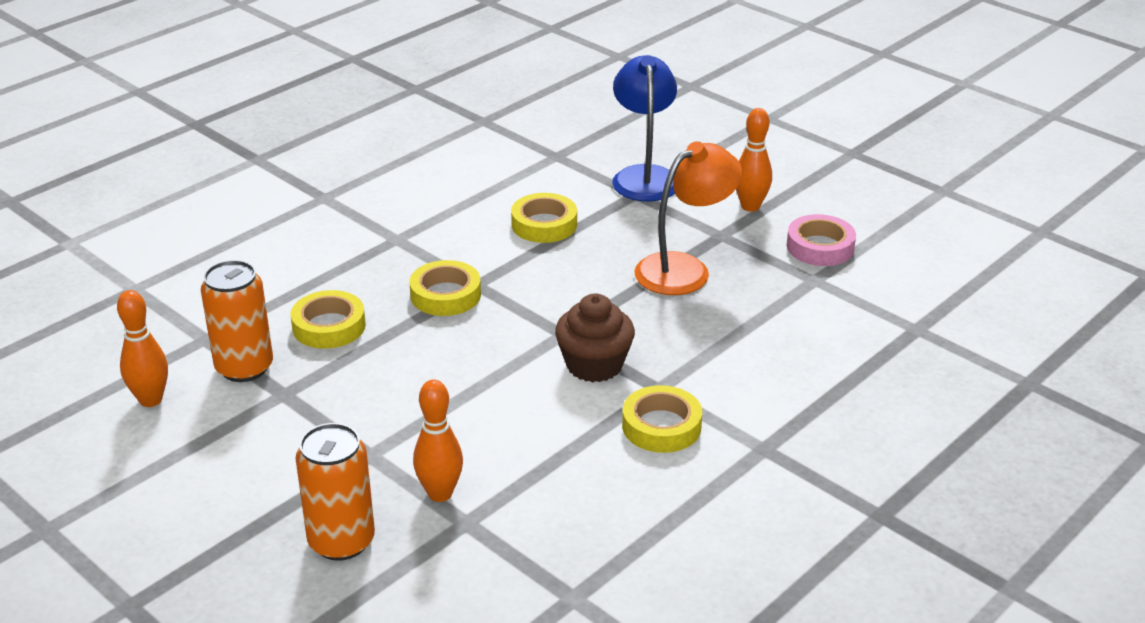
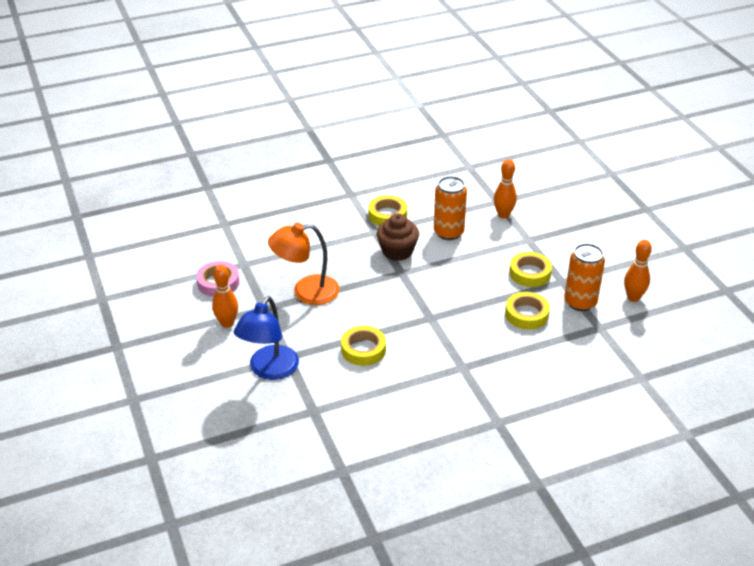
camera: 155 degrees left, 5 degrees up
(341, 541) = (553, 208): orange can -> orange can (448, 232)
(445, 295) = (452, 315): yellow tape -> yellow tape (530, 273)

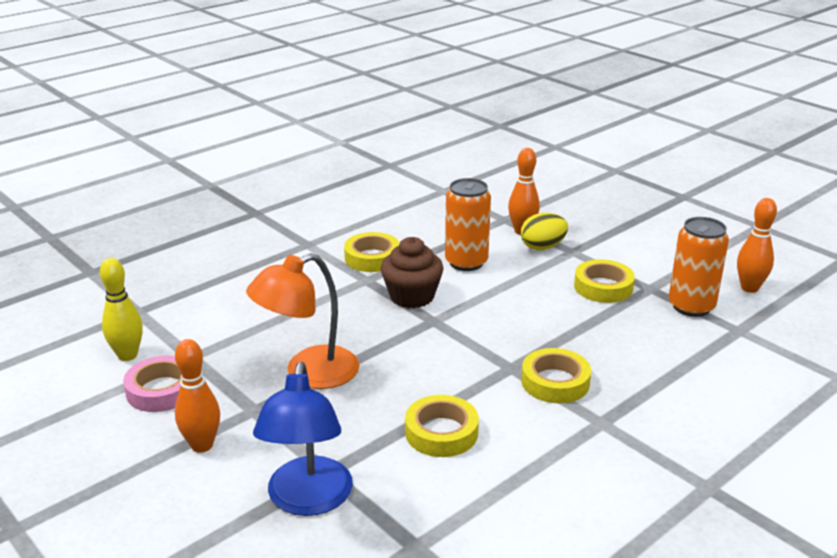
camera: 20 degrees left, 10 degrees down
(208, 254) = (127, 355): none -> yellow bowling pin
(509, 231) = (542, 247): none -> yellow egg
(526, 314) = (636, 335): yellow tape -> yellow tape (555, 382)

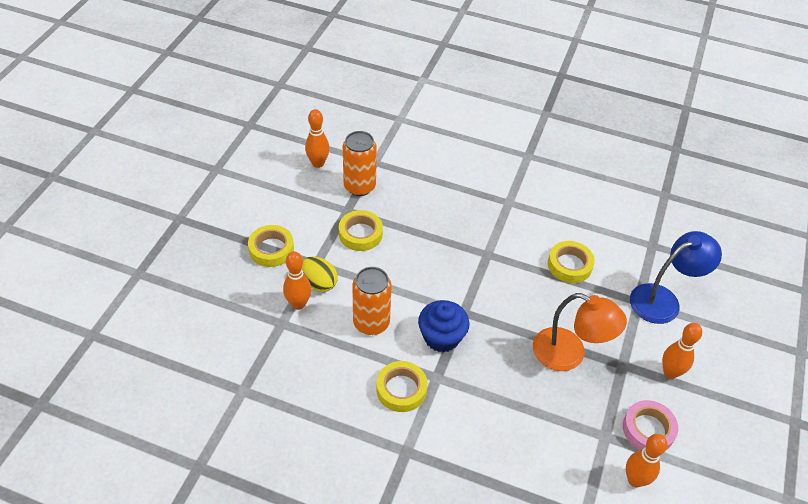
camera: 120 degrees left, 20 degrees up
(127, 355) = (635, 480): yellow bowling pin -> orange bowling pin
(412, 296) = (441, 337): brown cupcake -> blue cupcake
(555, 382) = (487, 230): yellow tape -> yellow tape (271, 249)

